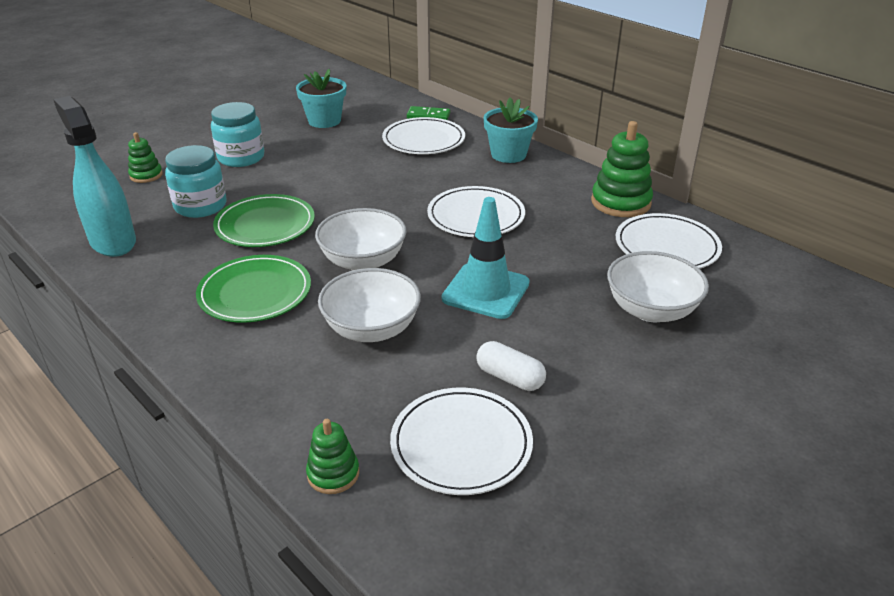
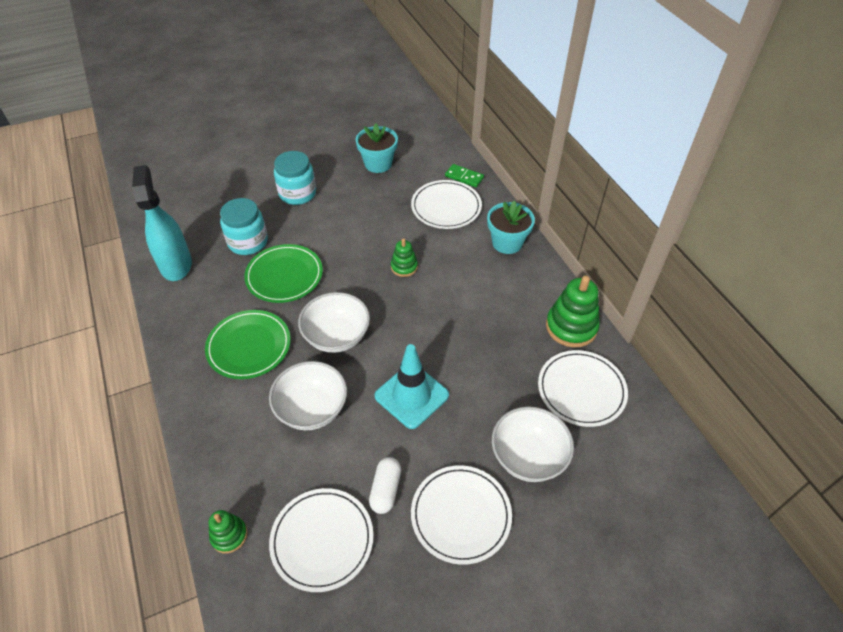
camera: 20 degrees right, 15 degrees up
(146, 175) = (223, 197): green stacking toy -> green stacking toy (404, 267)
(476, 216) = (444, 310): white plate -> white plate (461, 515)
(510, 377) = (385, 490): white capsule -> white capsule turned 45 degrees clockwise

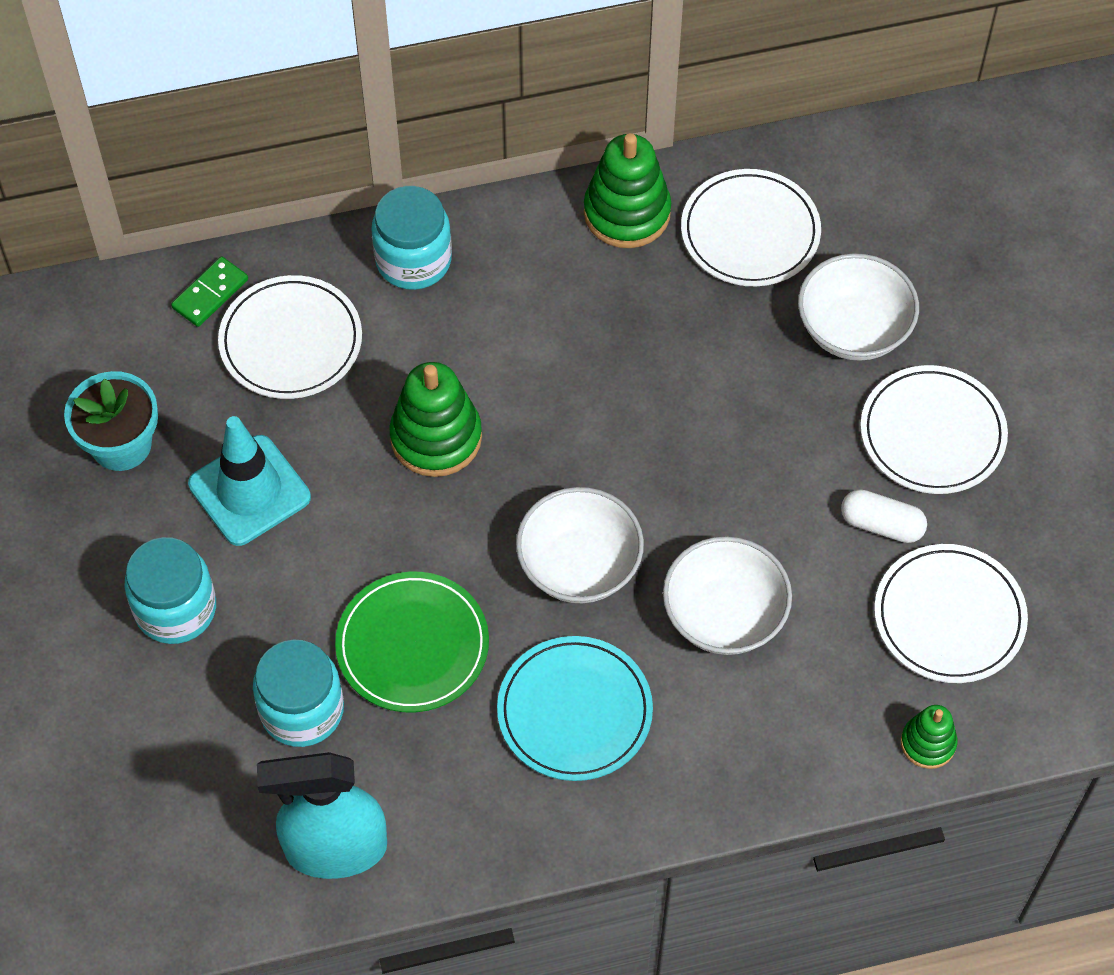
camera: 80 degrees left, 10 degrees up
(249, 346) = (574, 711): green plate -> turquoise plate
(404, 267) = (436, 437): green stacking toy -> green stacking toy, size x1.77
(411, 395) = (722, 466): turquoise traffic cone -> turquoise traffic cone (249, 491)
(507, 243) = (413, 260): turquoise flower pot -> turquoise jar

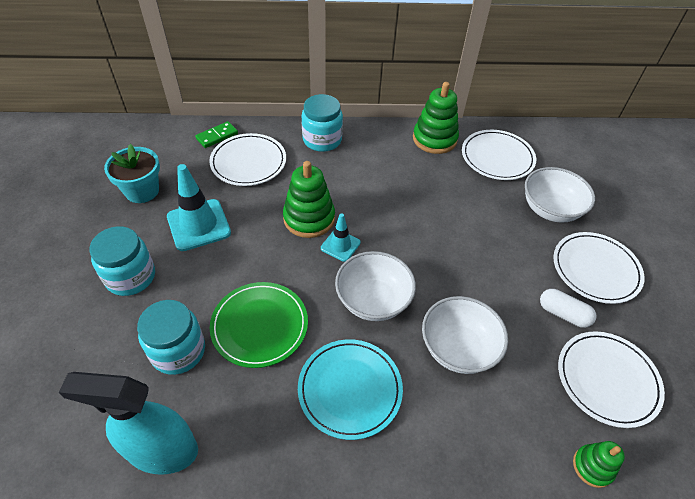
camera: 10 degrees right, 10 degrees down
(503, 478) = (340, 245): none -> turquoise traffic cone

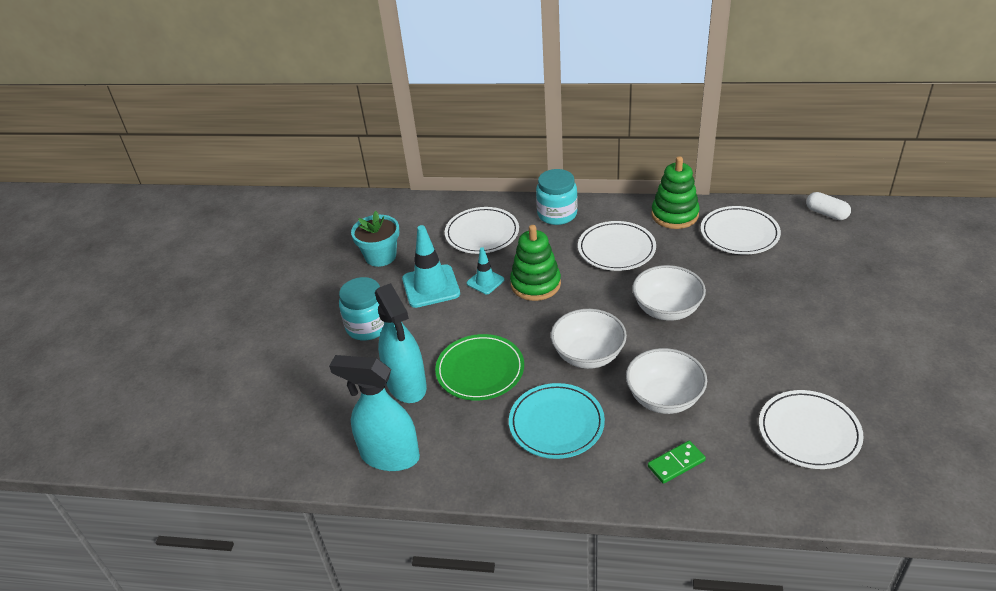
camera: 15 degrees right, 10 degrees down
(178, 351) = (407, 385): turquoise jar -> turquoise spray bottle
(217, 136) = (453, 209): green domino -> green domino (676, 463)
(340, 245) = (563, 308): turquoise traffic cone -> turquoise traffic cone (485, 281)
(550, 209) = (786, 283): white bowl -> white bowl (667, 309)
(563, 314) = (777, 375): white capsule -> white capsule (826, 213)
(592, 467) = (775, 497): green stacking toy -> none
(595, 269) = (822, 339): white plate -> white plate (616, 249)

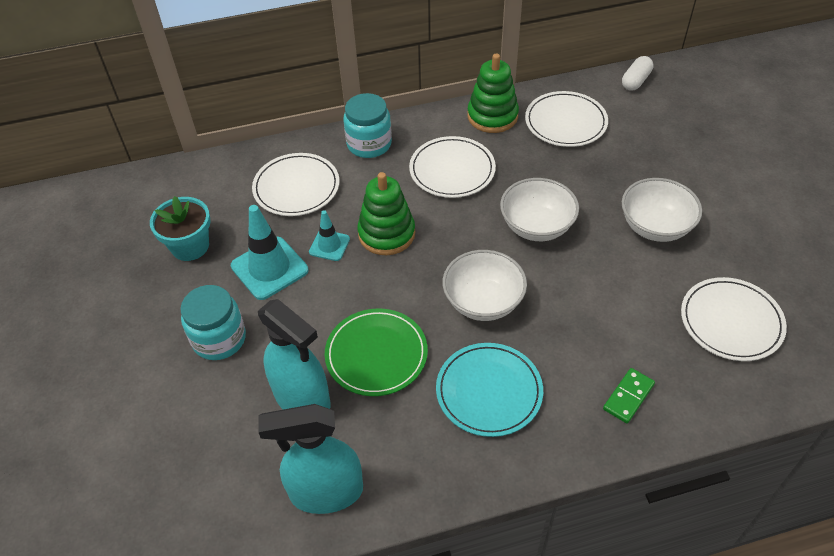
camera: 25 degrees left, 10 degrees up
(664, 398) = (582, 327): white bowl -> white bowl (655, 227)
(826, 213) = (635, 81): white capsule -> white capsule turned 75 degrees counterclockwise

